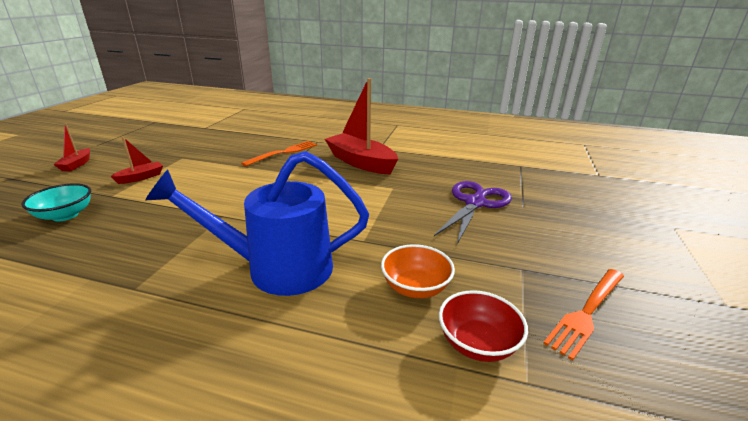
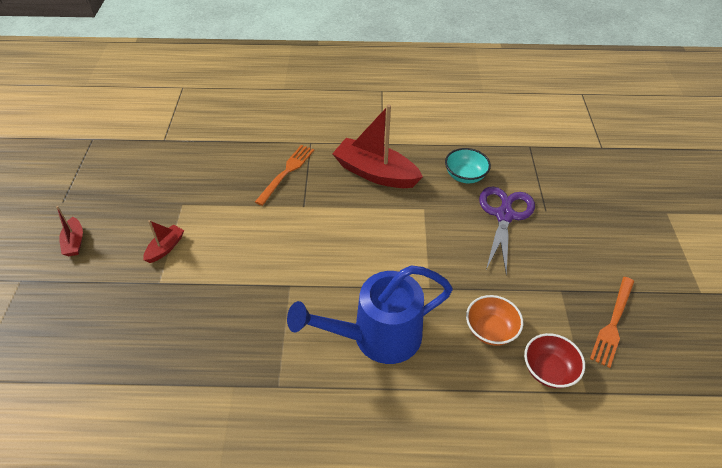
camera: 15 degrees left, 20 degrees up
(65, 215) = (139, 320): turquoise bowl -> turquoise bowl (465, 176)

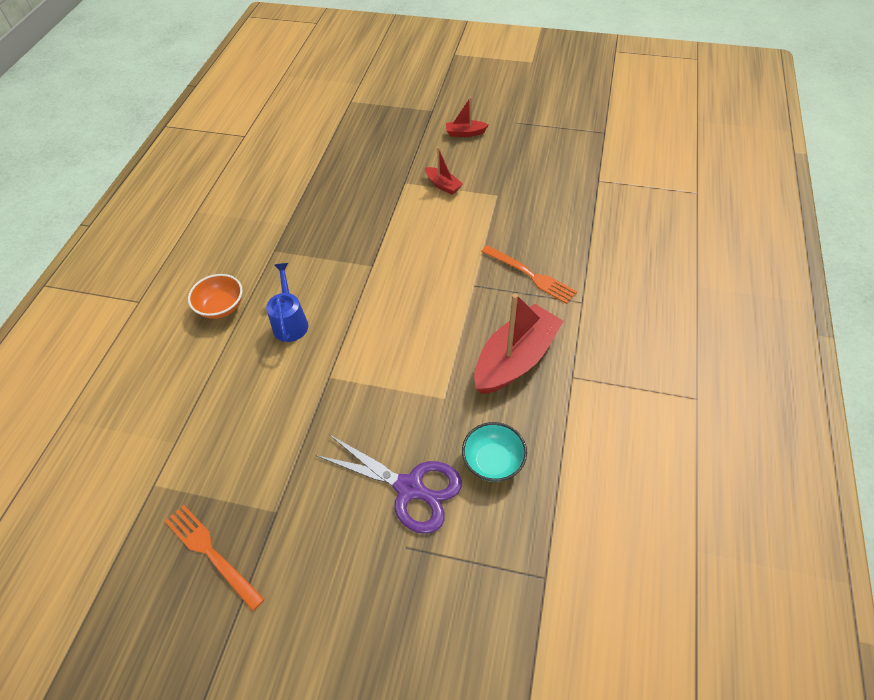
camera: 105 degrees right, 5 degrees up
(377, 337) = (290, 322): blue watering can -> blue watering can, size x0.55
(490, 330) = (257, 419): orange bowl -> orange bowl (221, 307)
(548, 370) = (192, 458): red bowl -> none

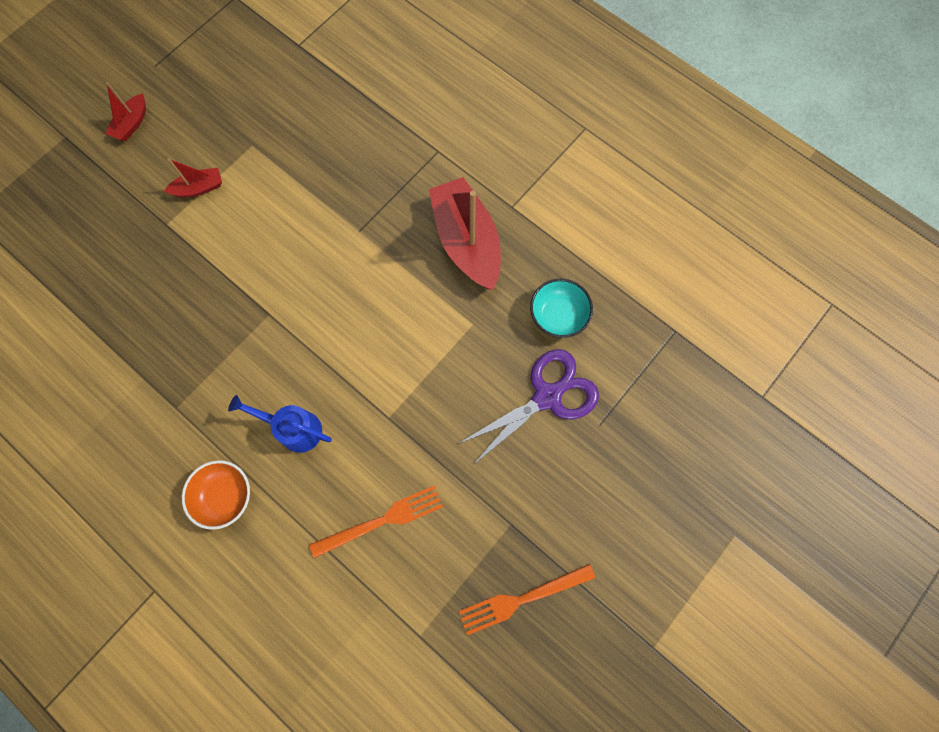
camera: 65 degrees left, 20 degrees up
(530, 275) = (379, 175): orange fork -> orange fork (382, 520)

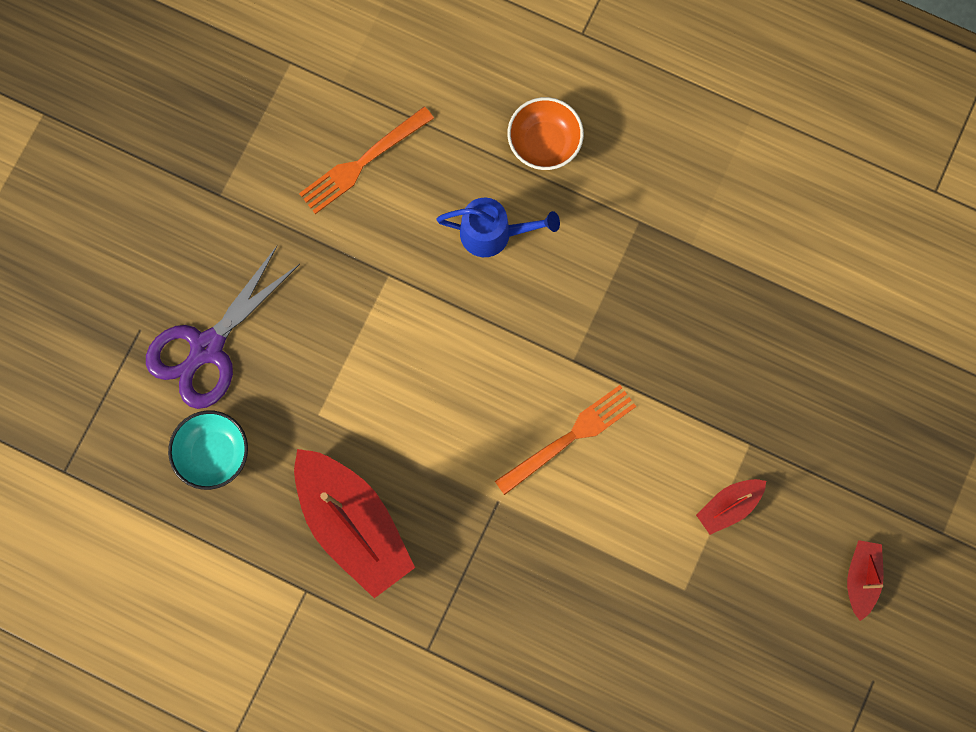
camera: 165 degrees right, 5 degrees up
(521, 599) = (191, 124): orange fork -> orange fork (570, 437)

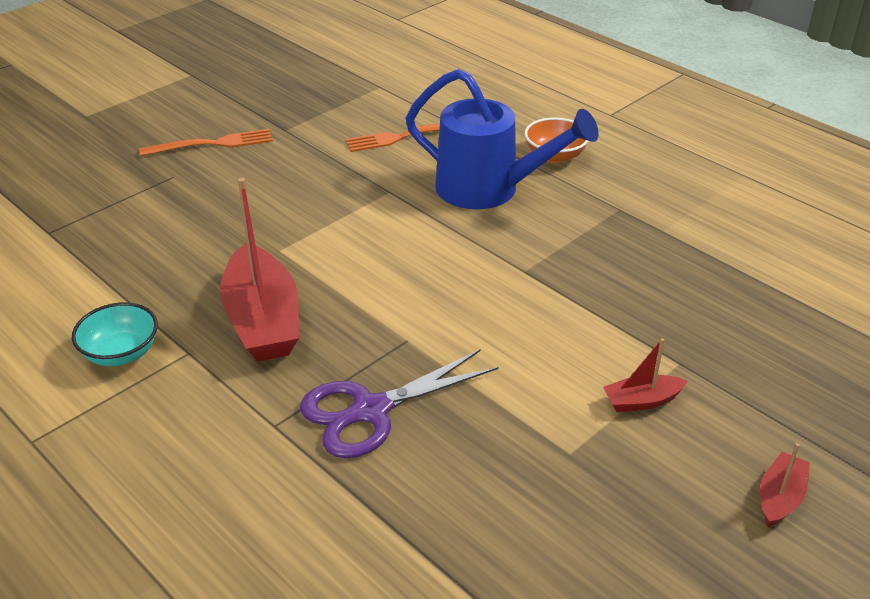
camera: 20 degrees right, 40 degrees down
(207, 347) = (217, 196): purple scissors -> purple scissors (371, 410)
(214, 453) = (176, 251): turquoise bowl -> turquoise bowl (121, 353)
(493, 234) = (489, 189): blue watering can -> blue watering can, size x1.83
(570, 437) = (498, 316): orange fork -> orange fork (212, 144)

